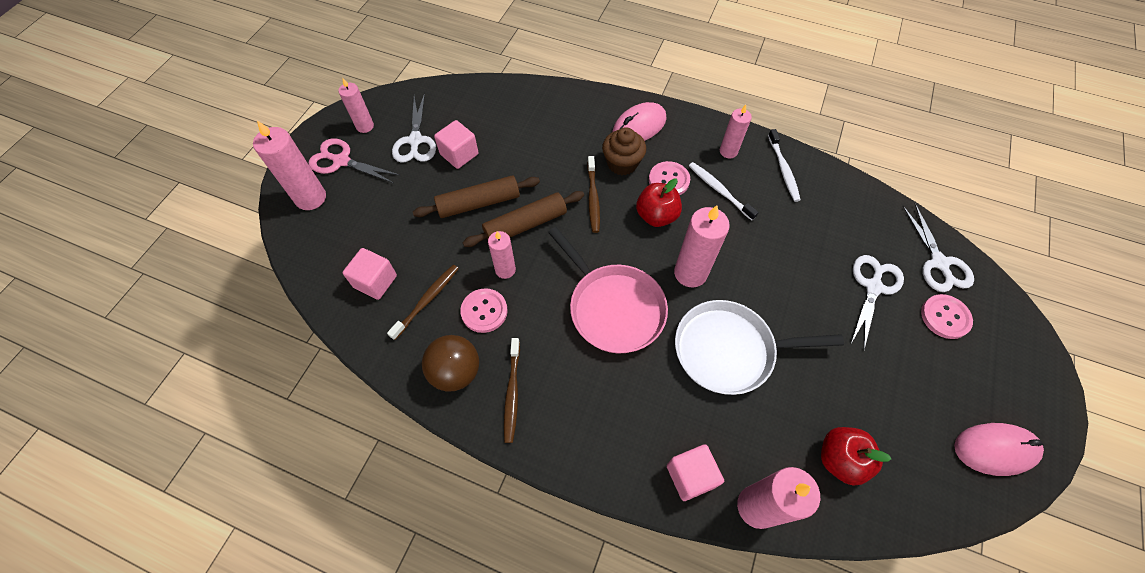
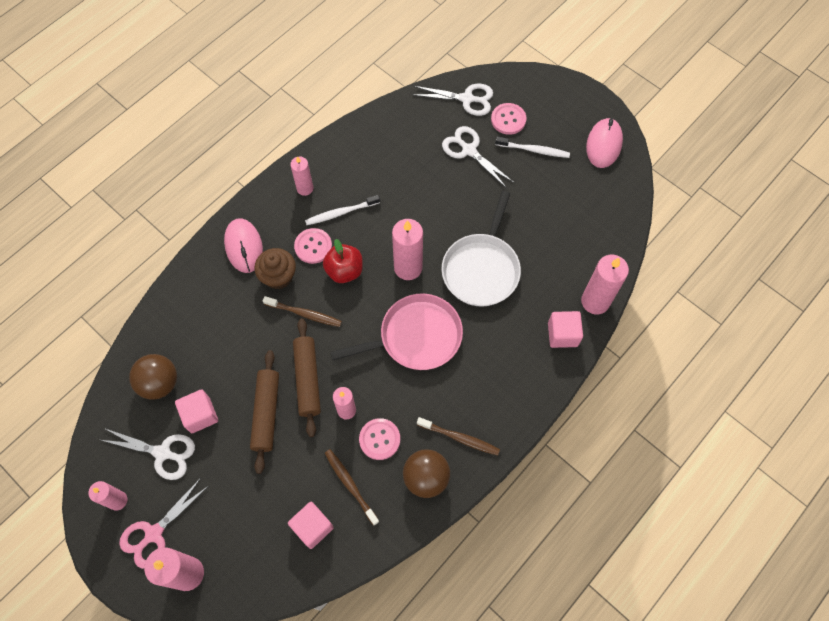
camera: 70 degrees left, 5 degrees up
(479, 115) = (159, 383): none -> brown ball
(783, 169) = (341, 157): white toothbrush -> white toothbrush (533, 150)
(840, 459) = (581, 236): red apple -> none

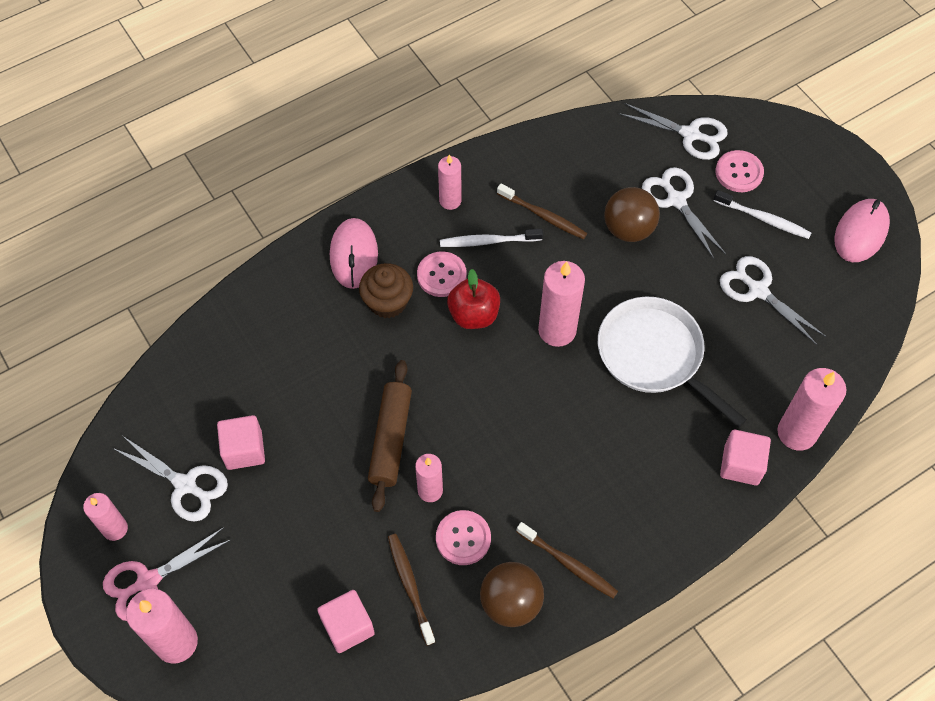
camera: 15 degrees right, 5 degrees down
(159, 383) = (205, 398): brown ball -> brown ball (628, 229)
(266, 413) = (327, 468): brown rolling pin -> none
(304, 314) = (408, 356): brown toothbrush -> brown toothbrush (543, 216)
(416, 336) = (545, 420): pink pan -> none
(481, 269) = (654, 355): white pan -> white pan turned 105 degrees clockwise
(543, 204) = (758, 290): none -> white scissors

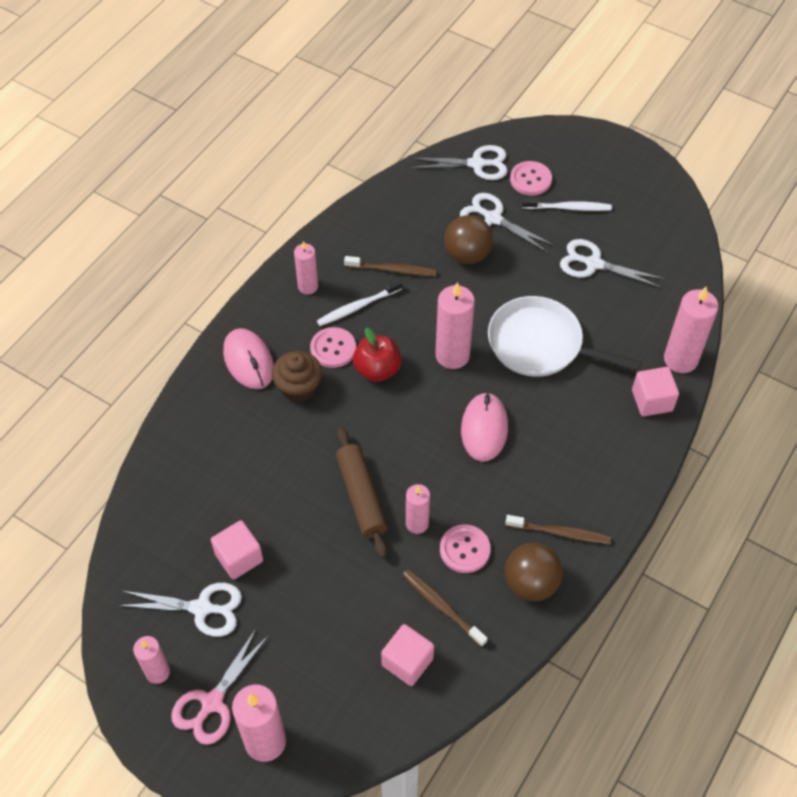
camera: 25 degrees left, 5 degrees down
(861, 232) = (647, 191): pink mouse -> pink mouse (484, 429)

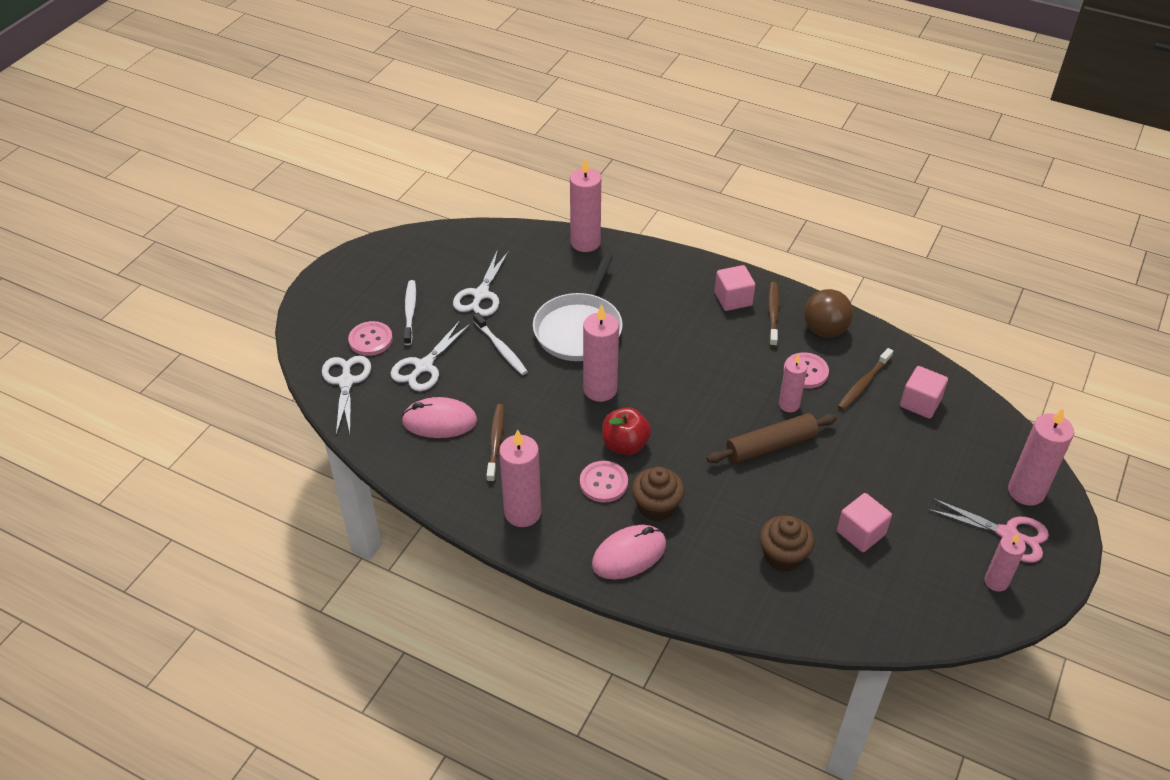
camera: 95 degrees left, 10 degrees down
(202, 608) = (922, 555): white scissors -> none
(224, 483) = (783, 556): none -> brown cupcake
(308, 286) = (522, 513): pink candle -> pink candle, size x1.62
(358, 307) = (547, 467): white toothbrush -> white toothbrush (500, 348)
(467, 255) = (473, 384): brown ball -> none
(484, 429) = (679, 364): pink mouse -> pink mouse (439, 421)
(652, 400) = (631, 260): pink cube -> pink cube (733, 299)

